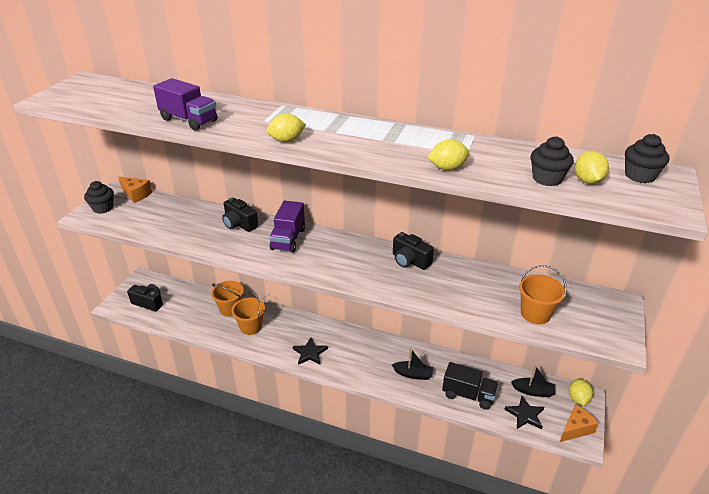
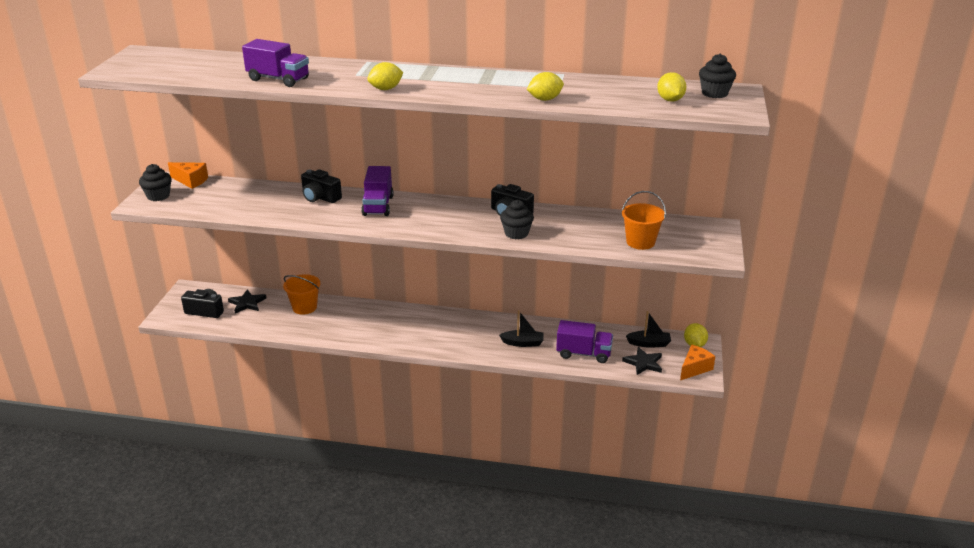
camera: 10 degrees left, 5 degrees down
(251, 327) = (333, 321): orange bucket -> none
(310, 353) = (407, 337): black star -> black star (247, 303)
(468, 395) = (583, 353): black truck -> purple truck
(547, 179) = (635, 101): black cupcake -> black cupcake (516, 233)

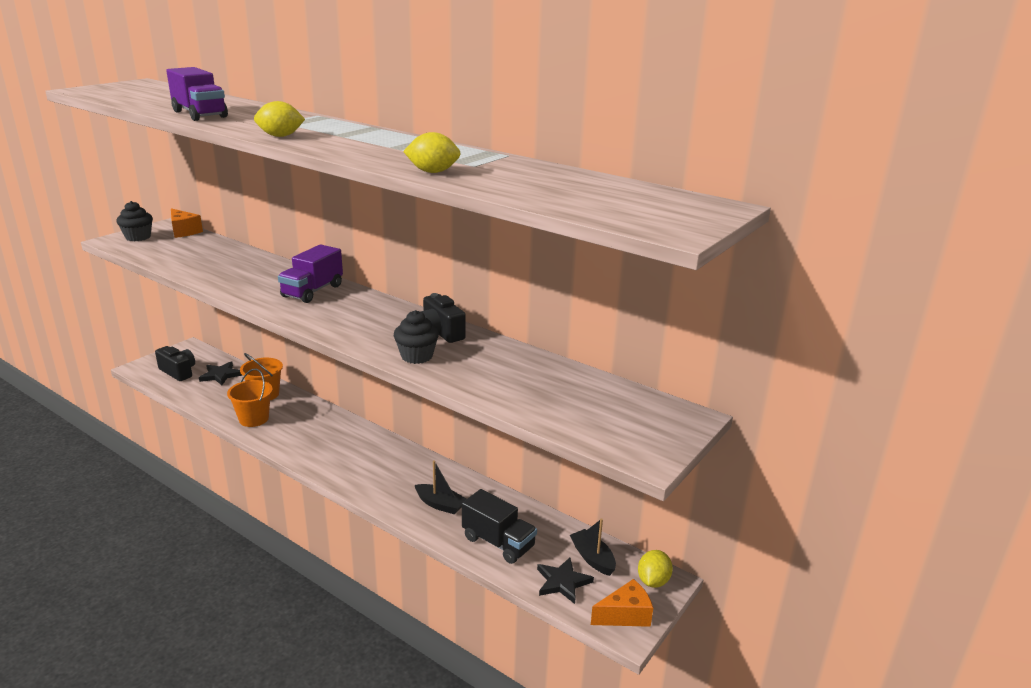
camera: 25 degrees right, 5 degrees down
(320, 197) = (270, 271): black camera -> none
(583, 353) = (498, 542): purple truck -> black truck
(640, 242) = (556, 408): orange bucket -> orange bucket (254, 419)
(649, 343) = (592, 558): black boat -> black boat turned 150 degrees counterclockwise
(670, 100) = (596, 200): yellow lemon -> none
(714, 93) = (676, 204): black cupcake -> none

